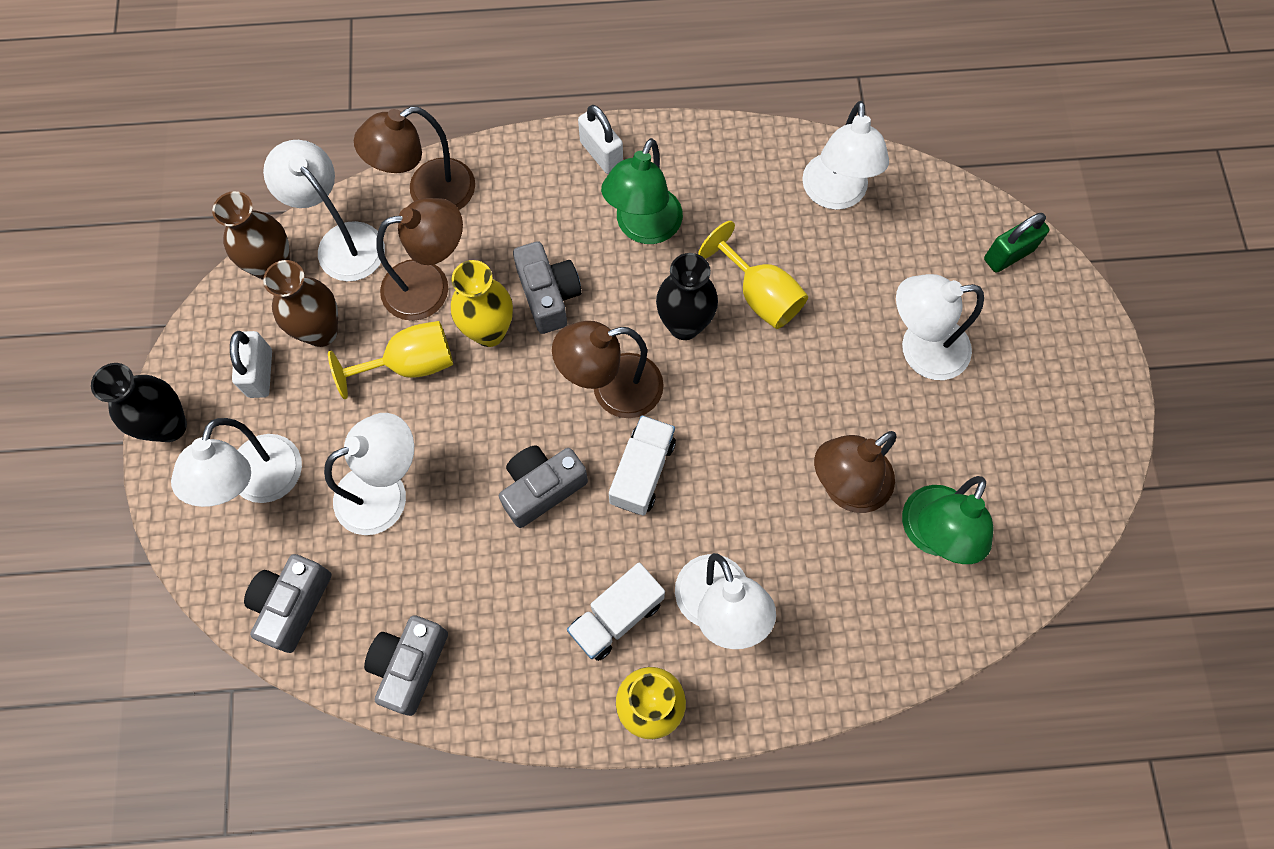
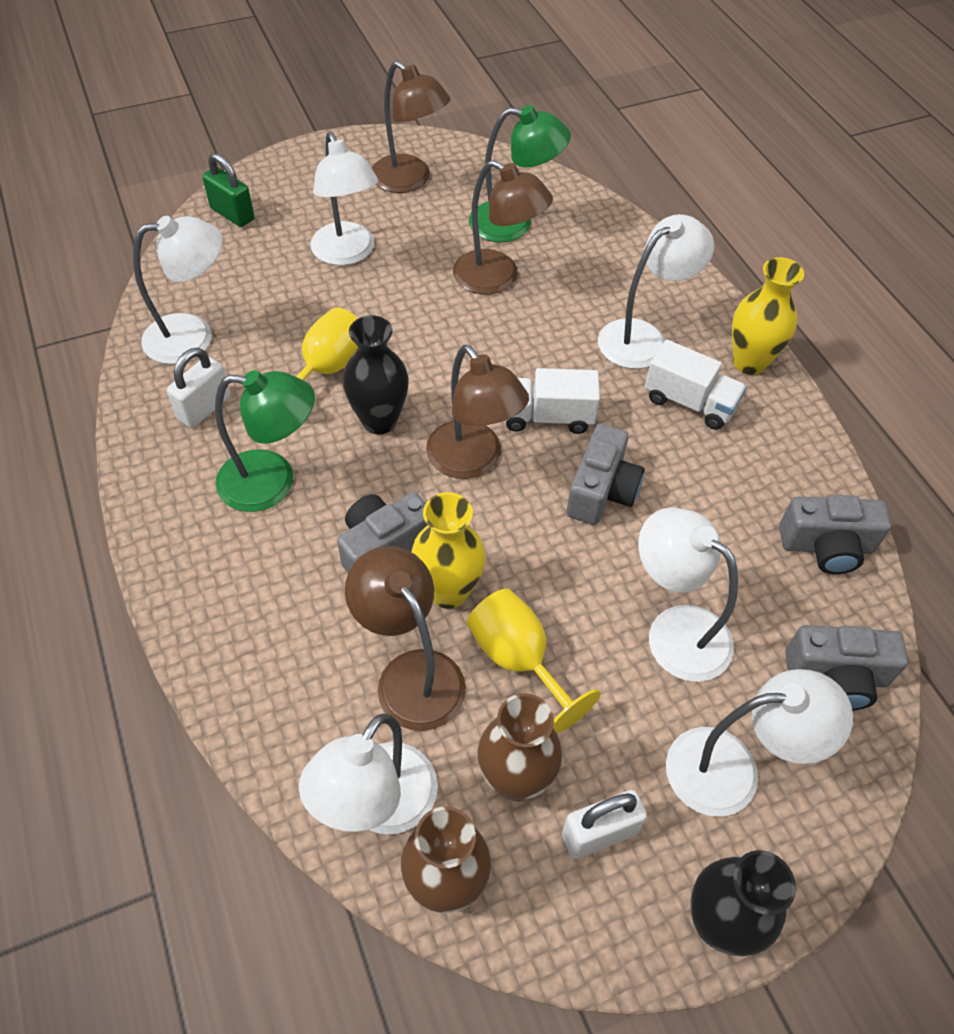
camera: 110 degrees left, 15 degrees down
(429, 193) = (278, 723): brown lamp -> brown lamp (409, 180)
(542, 488) = (601, 491): grey camera -> grey camera turned 105 degrees counterclockwise
(601, 154) = (180, 548): white padlock -> white padlock (204, 408)

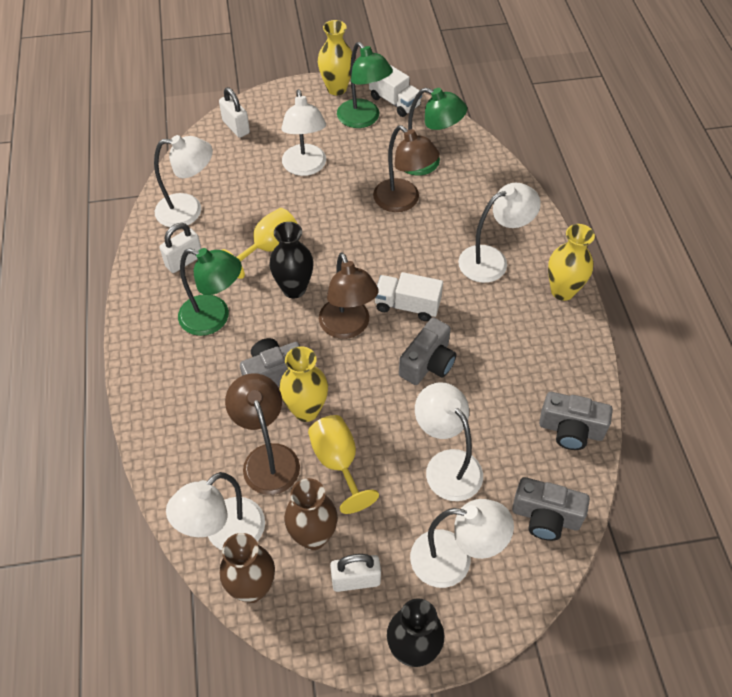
camera: 15 degrees right, 0 degrees up
(232, 214) = (236, 127): green padlock -> white padlock
(361, 146) = (336, 88): none -> yellow vase
(409, 180) = (363, 119): brown lamp -> green lamp
(689, 402) = (509, 312): white truck -> white truck (394, 101)

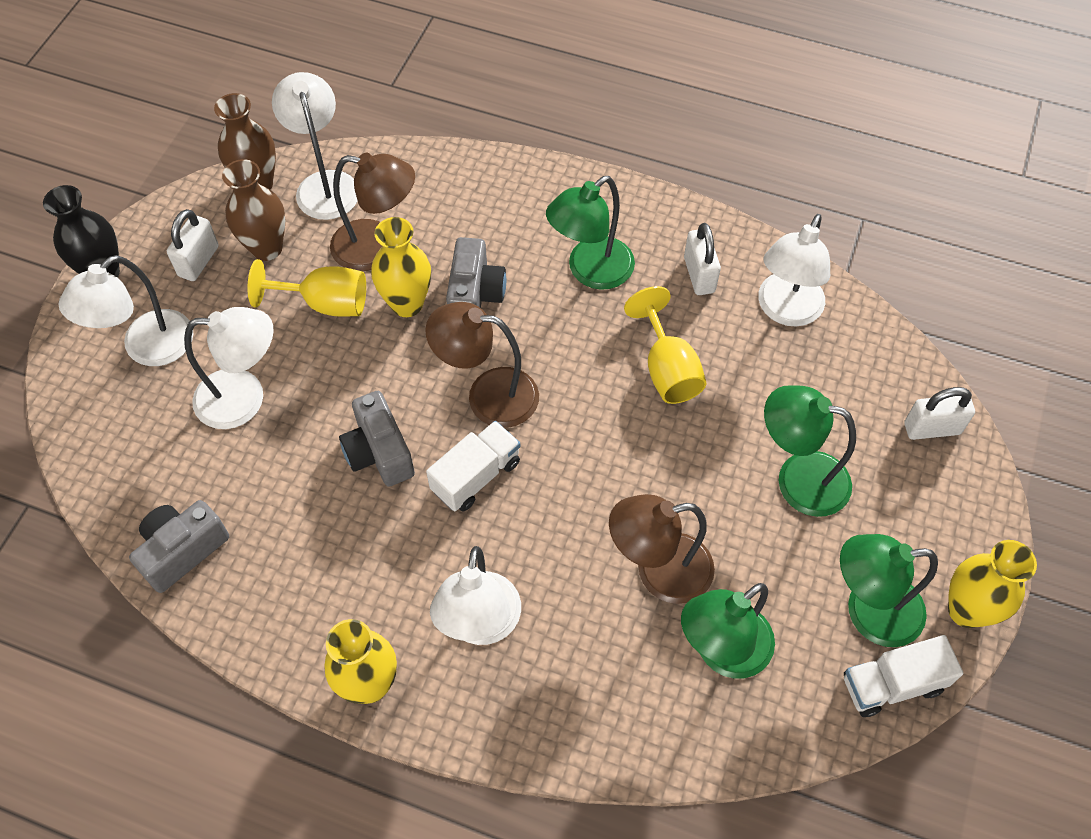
camera: 120 degrees right, 5 degrees up
(294, 289) = (583, 367): black vase -> none
(305, 167) = (798, 479): white lamp -> green lamp
(545, 517) = (116, 456): grey camera -> none

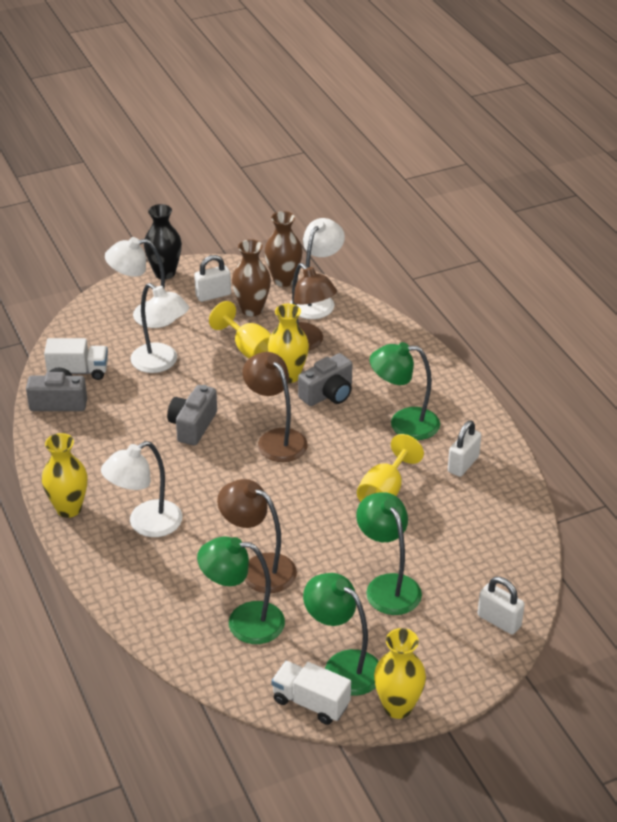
camera: 45 degrees right, 20 degrees down
(476, 476) = (224, 467): white truck -> white truck (78, 371)
(785, 310) = (490, 512): white lamp -> none

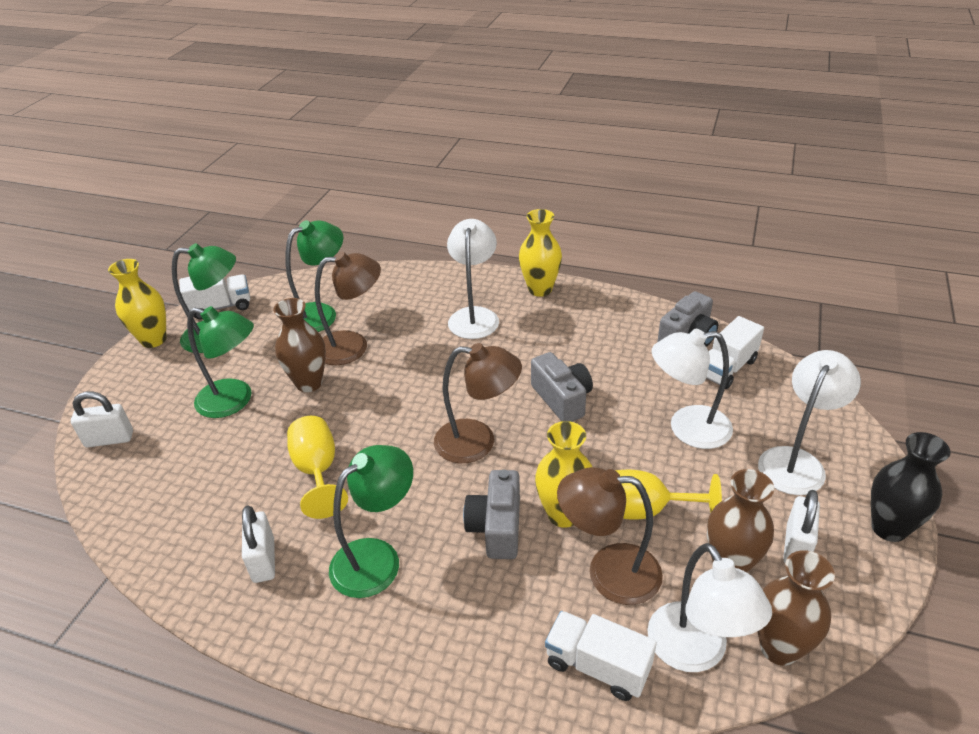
camera: 135 degrees right, 0 degrees up
(323, 560) = (309, 383): none -> brown vase
(361, 323) = (597, 666): none -> white truck

